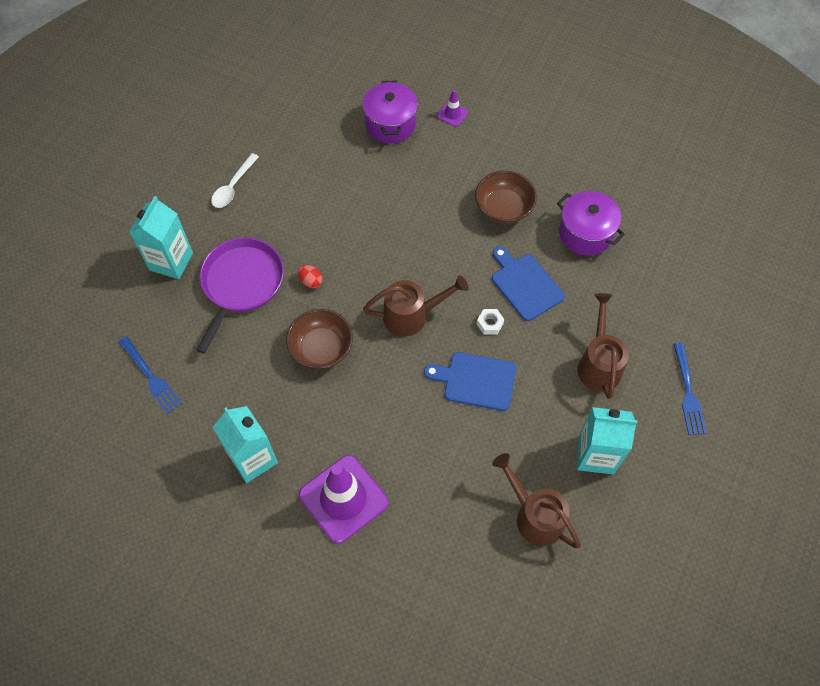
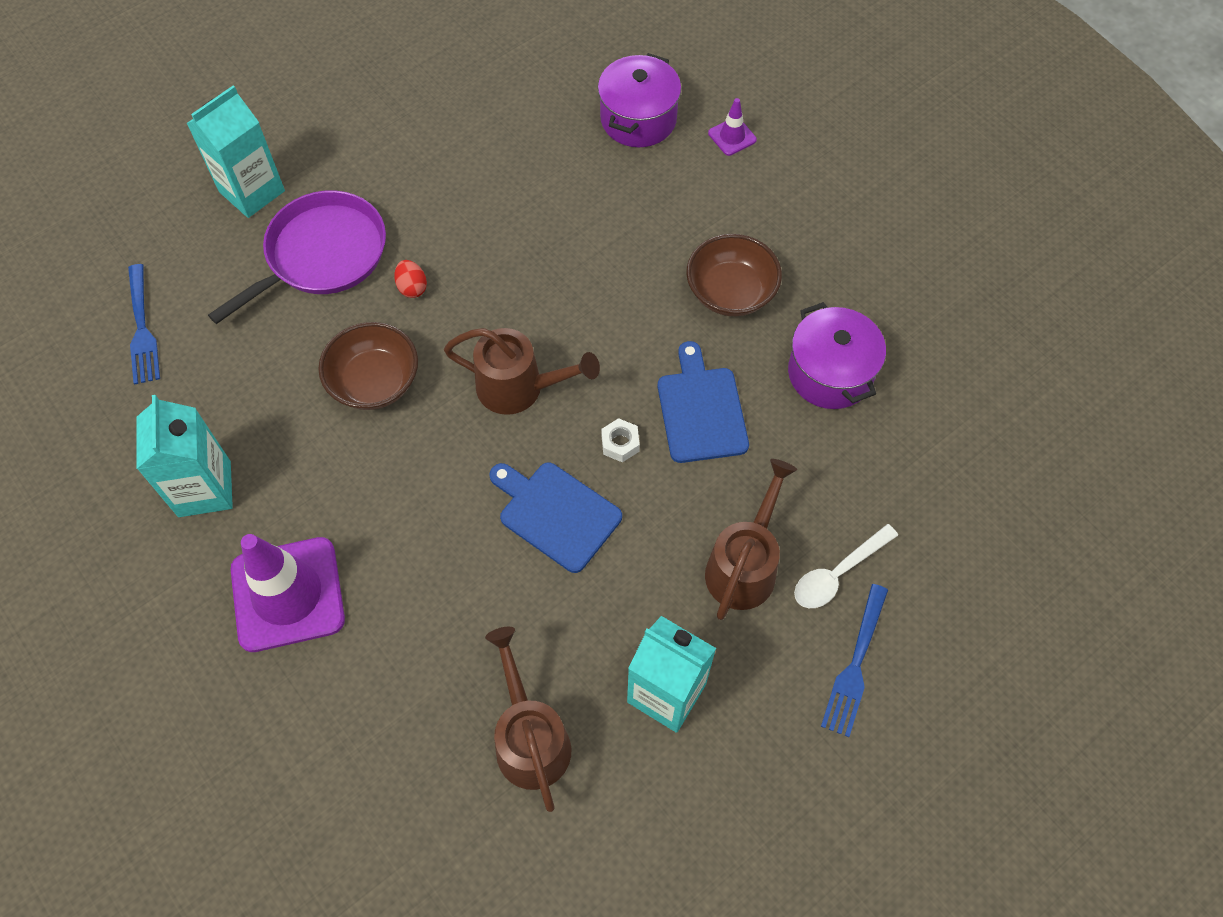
camera: 25 degrees right, 0 degrees up
(233, 187) = (384, 125): white spoon -> white spoon (837, 573)

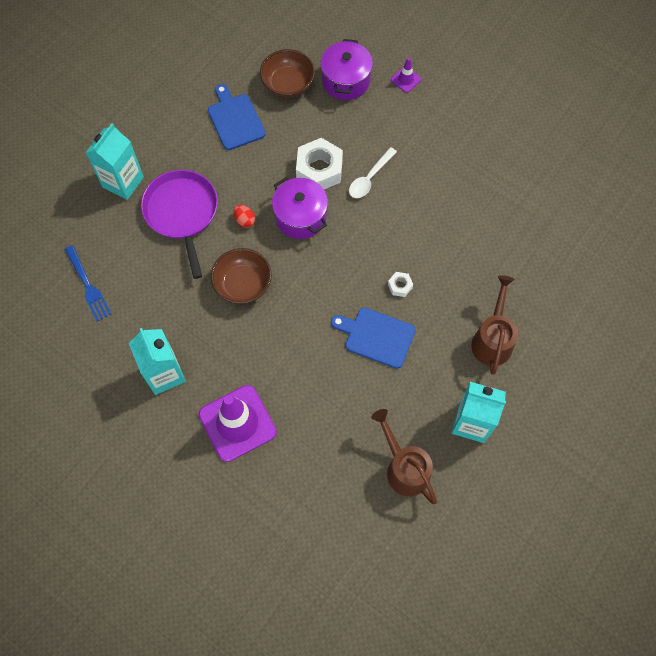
camera: 15 degrees left, 5 degrees up
(322, 255) = (182, 213): purple pan -> purple pan turned 45 degrees counterclockwise
(520, 388) = (331, 267): brown watering can -> none
(553, 239) = (319, 170): none -> white nut
(701, 410) = (440, 254): blue cutting board -> blue cutting board (235, 119)
(730, 292) = (435, 178): brown bowl -> brown bowl (288, 84)
(830, 373) = (507, 214): purple pot -> purple pot (300, 217)
(837, 573) = (545, 331): white spoon -> white spoon (369, 178)
(855, 663) = (569, 379): blue fork -> none

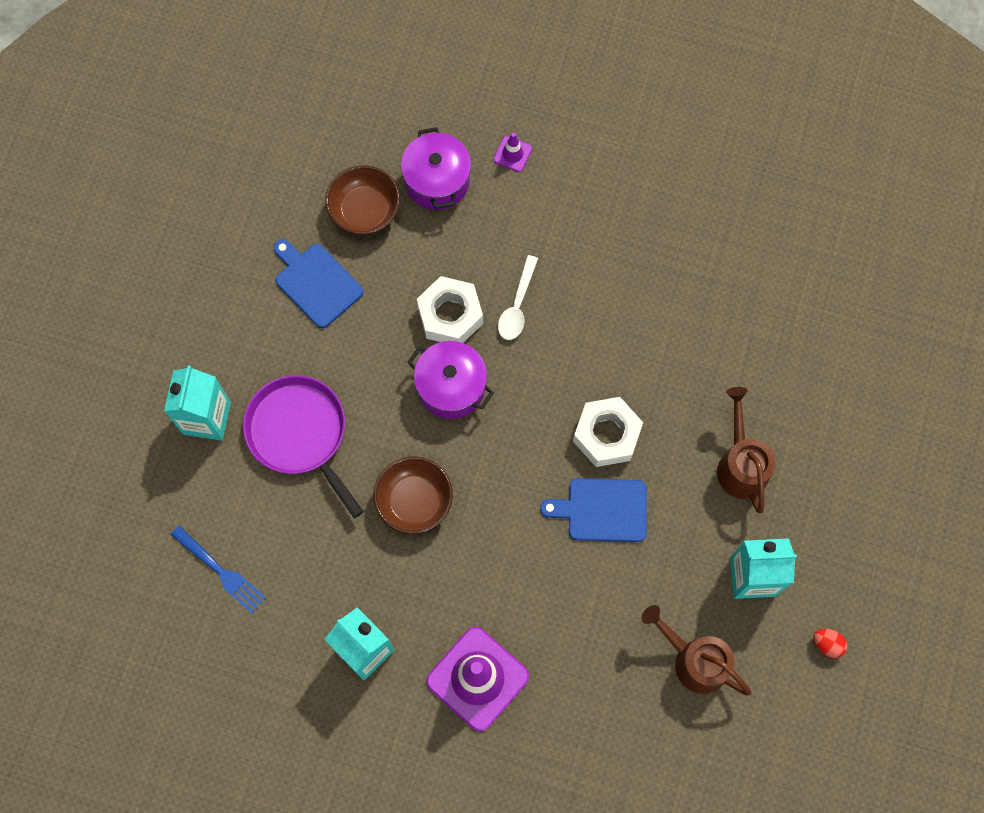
camera: 20 degrees left, 5 degrees up
(245, 220) = (383, 416): red egg -> red egg (827, 644)
(400, 286) = (606, 435): white nut -> white nut, size x2.15

